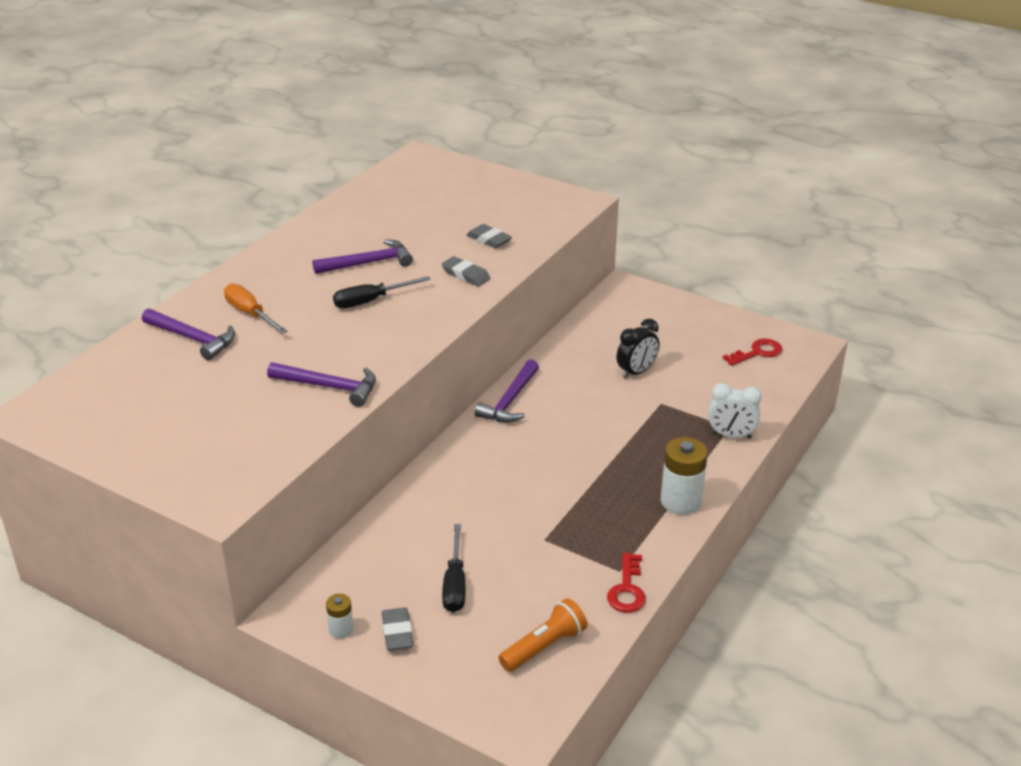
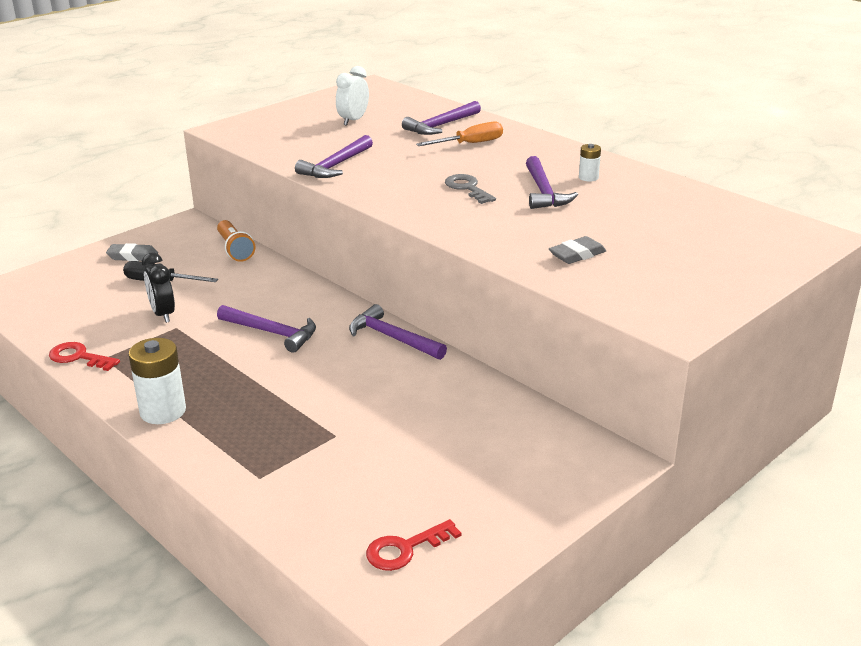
camera: 105 degrees right, 5 degrees down
(341, 630) = (155, 238): white battery -> white battery (588, 177)
(371, 301) = (467, 188): black screwdriver -> grey key
(465, 275) = (499, 234): grey eraser -> none
(529, 472) = (272, 332): none -> purple hammer
(544, 647) = (58, 309): orange flashlight -> orange flashlight (235, 249)
(636, 372) = (407, 429): black clock -> black clock (163, 314)
(731, 435) = (243, 474): white clock -> white clock (353, 120)
(757, 353) = (405, 549): red key -> red key turned 75 degrees clockwise

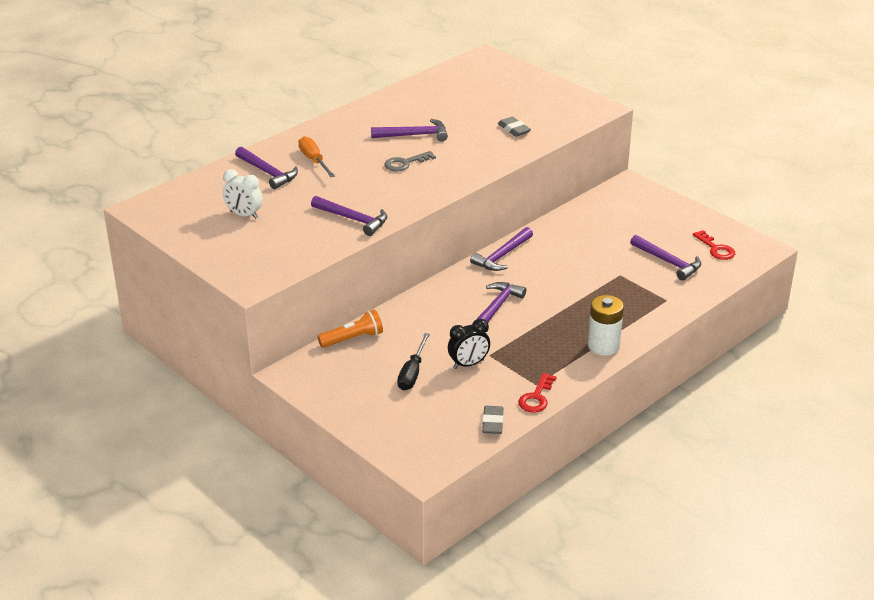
camera: 90 degrees left, 5 degrees up
(132, 256) = (360, 397): grey eraser -> grey eraser (492, 423)
(366, 487) = (668, 262): none -> purple hammer
(588, 177) = (389, 118): white battery -> none

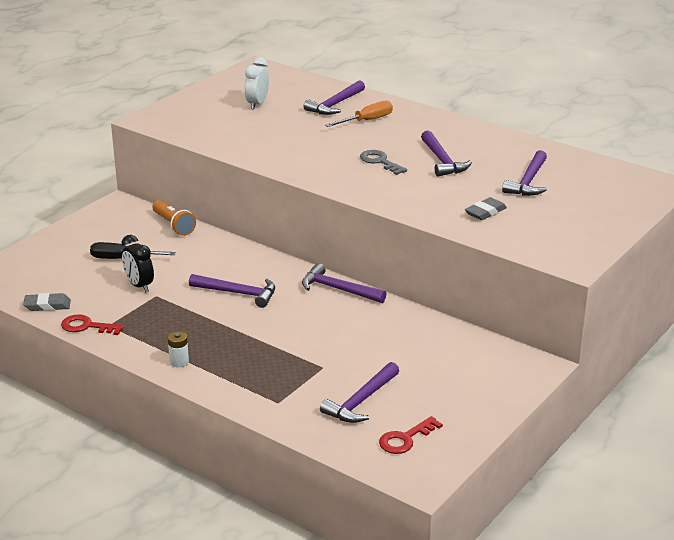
camera: 80 degrees right, 5 degrees down
(353, 219) = (262, 148): purple hammer -> purple hammer (528, 182)
(603, 346) = (179, 362): white battery -> white battery, size x0.53

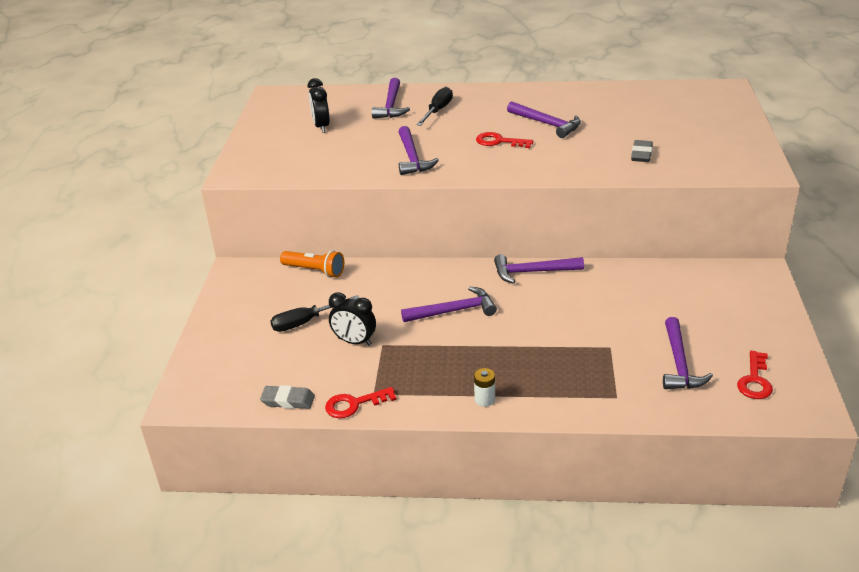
camera: 30 degrees left, 5 degrees up
(47, 305) = (288, 400): grey eraser -> grey eraser turned 45 degrees clockwise
(257, 104) = (321, 127): white clock -> black clock
(367, 121) = (437, 111): orange screwdriver -> black screwdriver
(380, 162) = (499, 141): grey key -> red key
(528, 182) = (635, 118): purple hammer -> purple hammer (412, 158)

